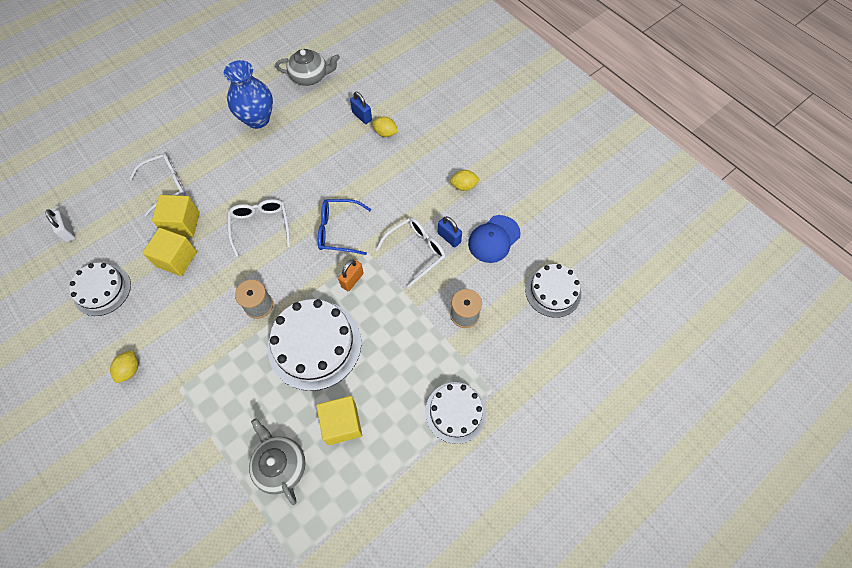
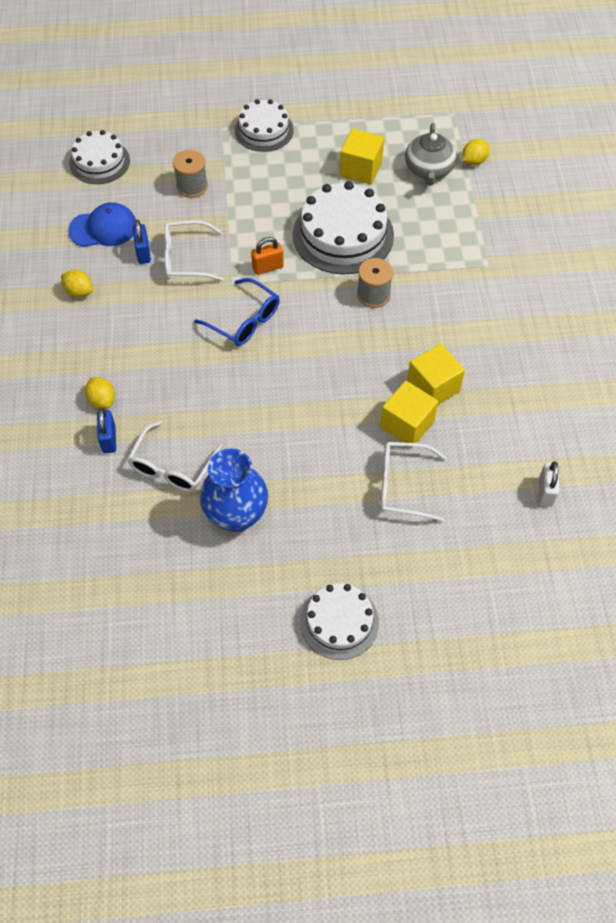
camera: 145 degrees left, 5 degrees down
(102, 290) = (528, 398): white cake -> white cake (339, 622)
(130, 369) = (528, 305): yellow lemon -> yellow lemon (474, 161)
(260, 226) = (322, 372): white glasses -> white glasses (172, 467)
(310, 76) = (123, 541): grey teapot -> none

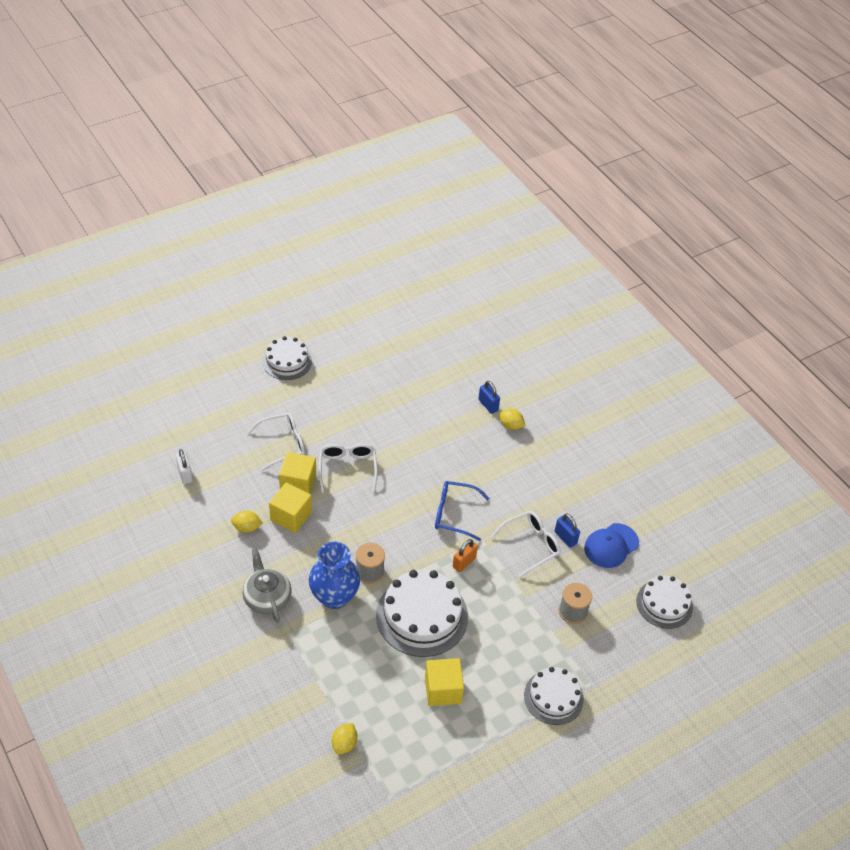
camera: 150 degrees right, 10 degrees down
(79, 291) = (586, 490): yellow lemon -> yellow lemon (247, 528)
(172, 467) = (437, 404): white glasses -> white glasses (347, 468)
(236, 515) = (379, 392): blue vase -> blue vase (334, 597)
(429, 169) = (381, 716): grey teapot -> grey teapot (267, 597)

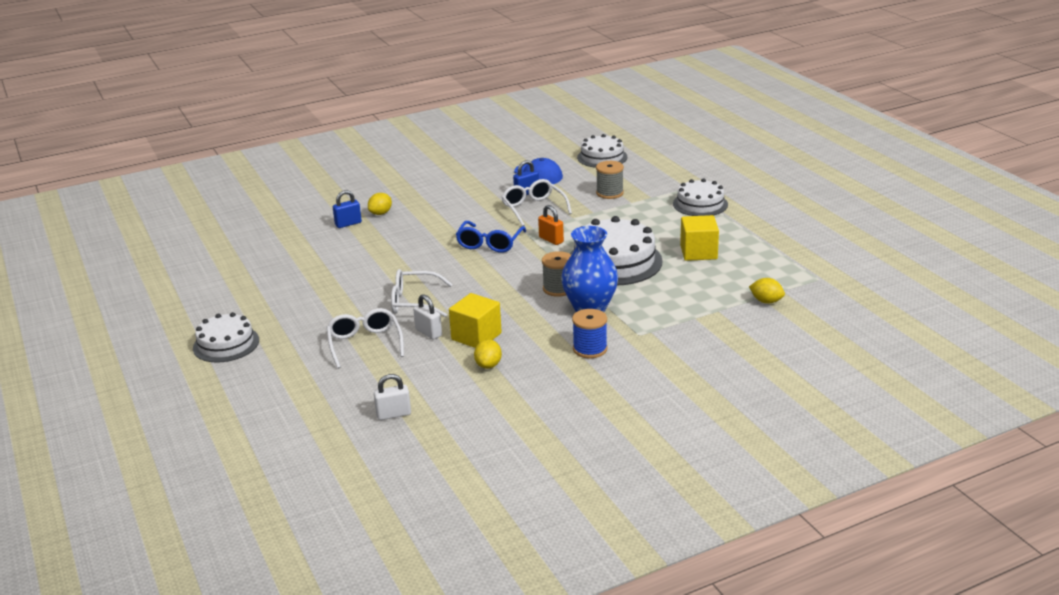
camera: 80 degrees left, 20 degrees down
(267, 597) = (590, 349): grey teapot -> blue spool
(298, 483) = (428, 333): yellow cube -> white padlock

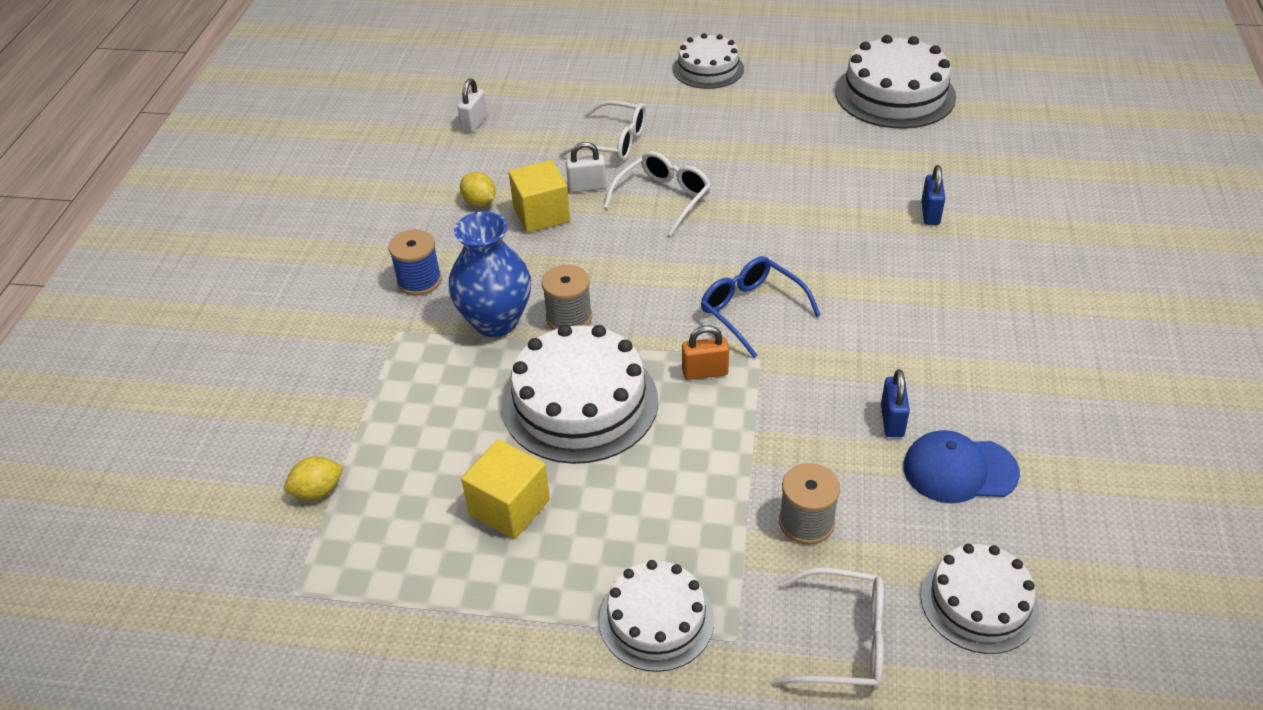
camera: 125 degrees right, 15 degrees up
(214, 267) = (895, 94): none -> white cake
(380, 213) = (941, 250): yellow lemon -> none
(533, 208) = (826, 402): white glasses -> white glasses (844, 641)

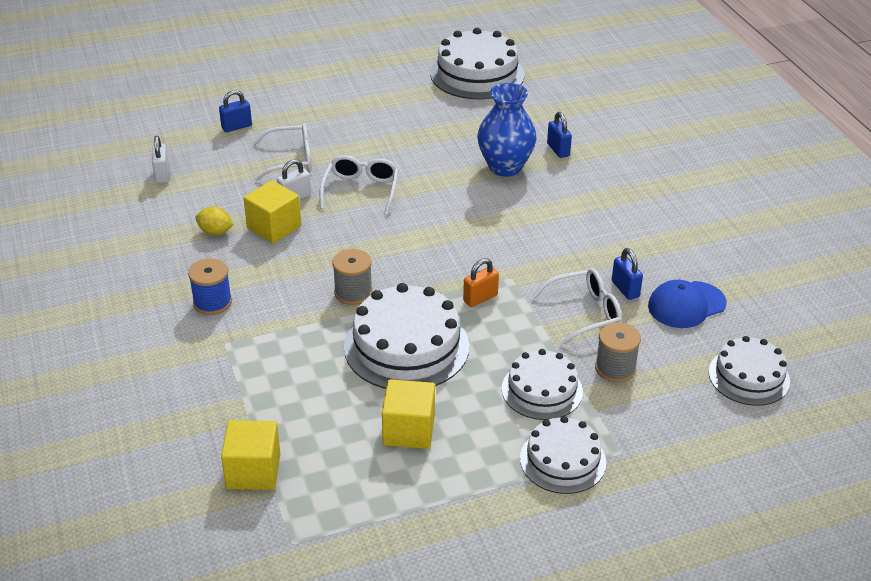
camera: 30 degrees left, 5 degrees down
(318, 490) = (253, 471): yellow lemon -> yellow cube
(496, 321) = (298, 312): blue vase -> blue vase (505, 167)
(585, 90) = (236, 127): none -> blue padlock
(708, 69) = (324, 88): white cake -> white cake (542, 390)
(751, 310) = (482, 248): blue glasses -> none
(844, 641) = (687, 428): white glasses -> white glasses (584, 313)

